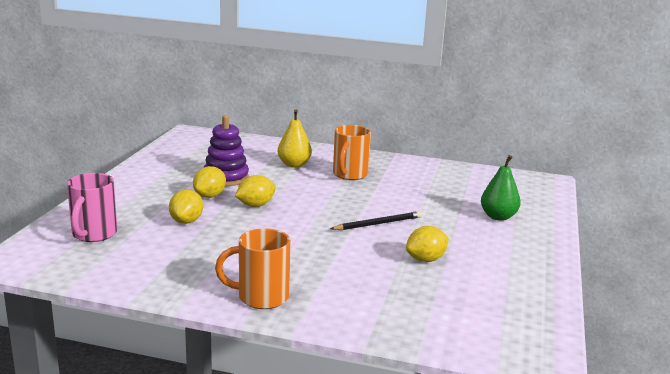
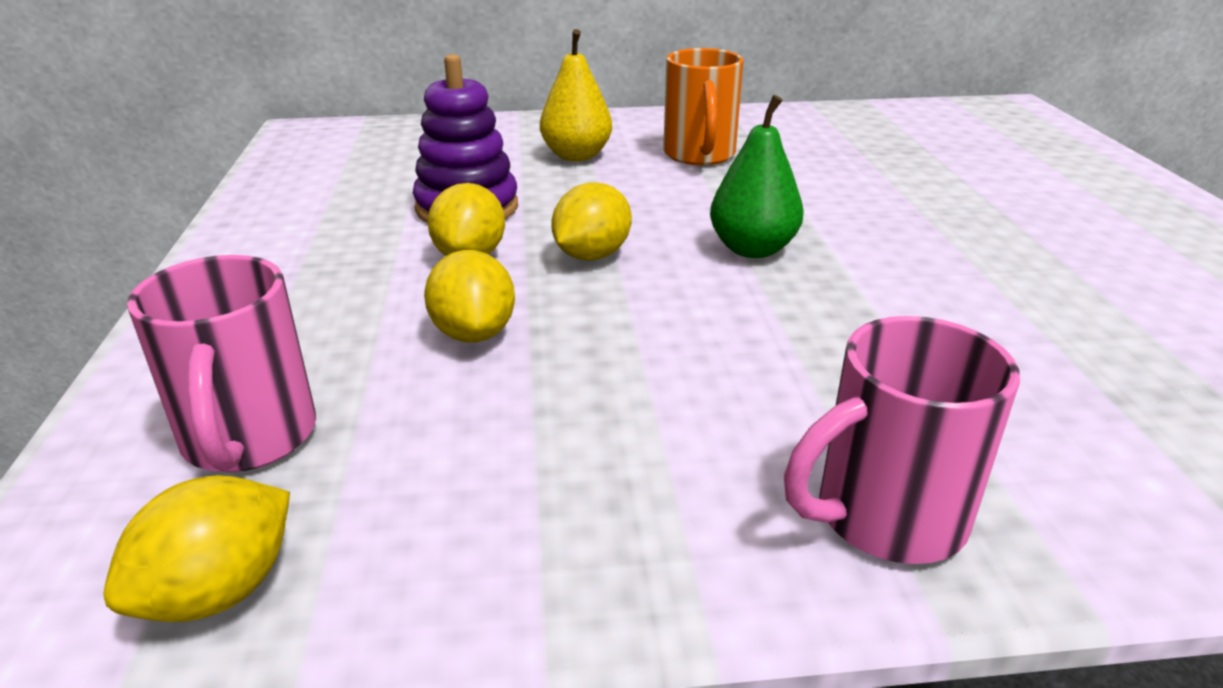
camera: 20 degrees left, 10 degrees up
(261, 297) = (885, 517): orange mug -> pink mug
(378, 224) = (875, 240): black pencil -> none
(425, 259) = (1065, 298): yellow lemon -> yellow lemon (219, 592)
(498, 217) = (1043, 180): green pear -> green pear (752, 249)

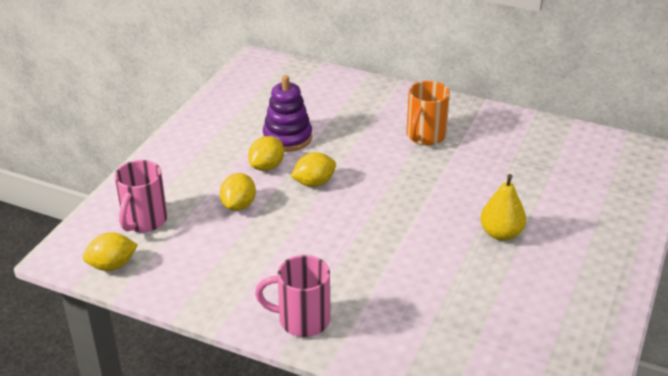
camera: 30 degrees right, 5 degrees up
(576, 156) = (365, 118): yellow pear -> yellow pear (501, 234)
(752, 249) = (383, 203): green pear -> none

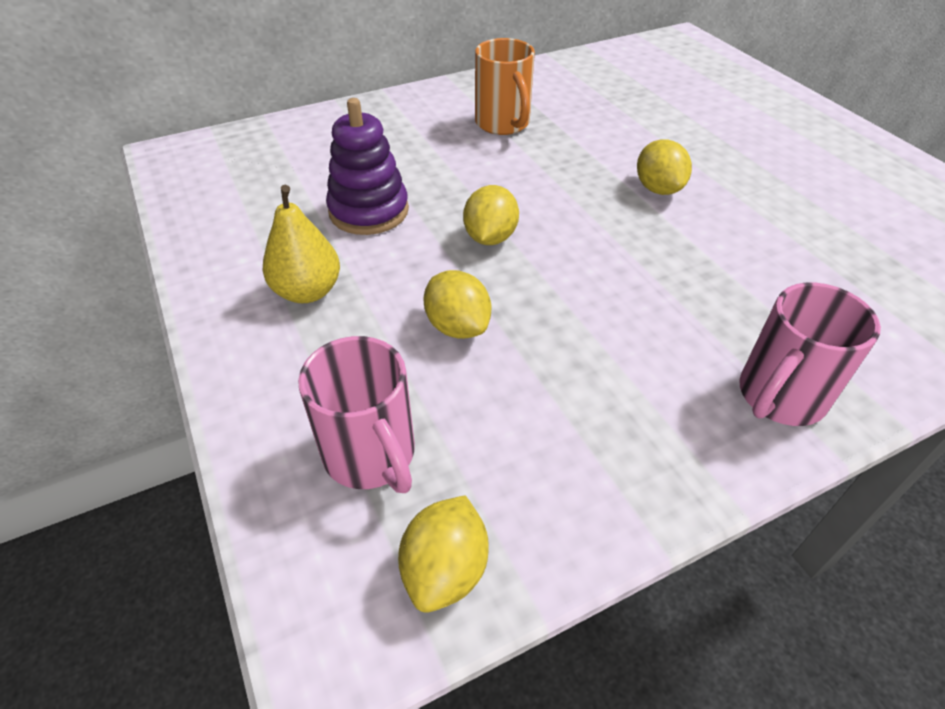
camera: 50 degrees left, 10 degrees up
(267, 166) = (405, 257): yellow lemon -> yellow lemon (658, 189)
(501, 234) = (729, 164): yellow pear -> yellow pear (307, 291)

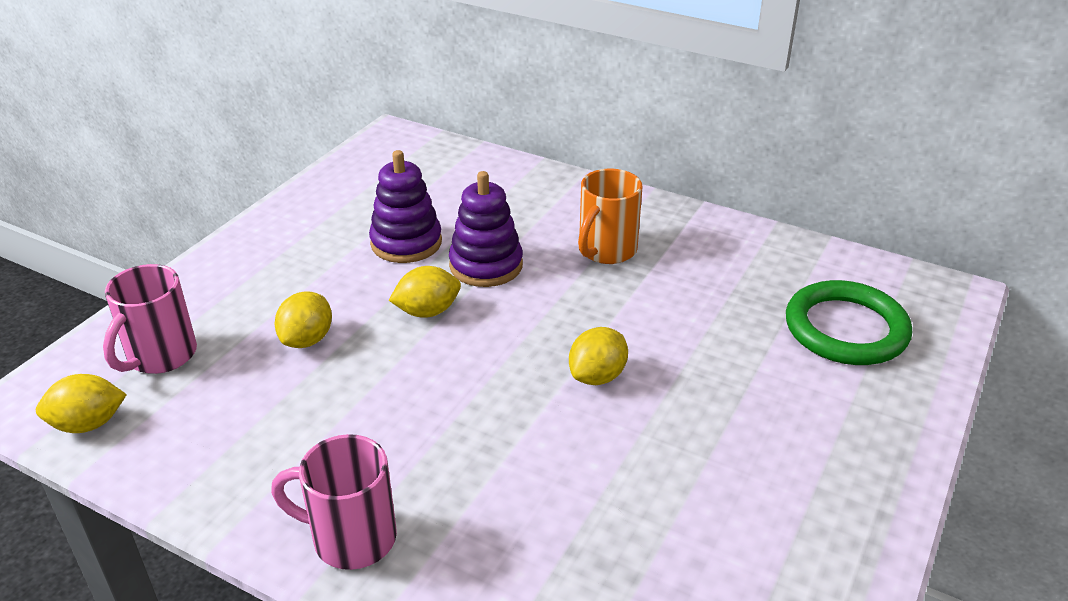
camera: 55 degrees right, 10 degrees down
(307, 291) = (292, 261): yellow pear -> none
(457, 183) = (486, 265): none -> purple stacking toy
(688, 81) = (846, 329): none -> green ring

